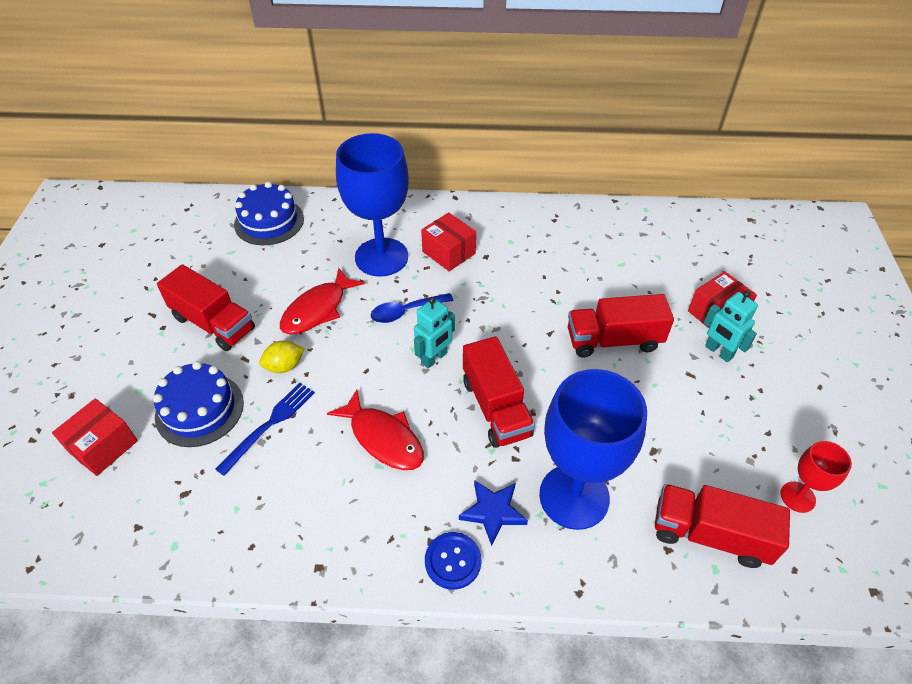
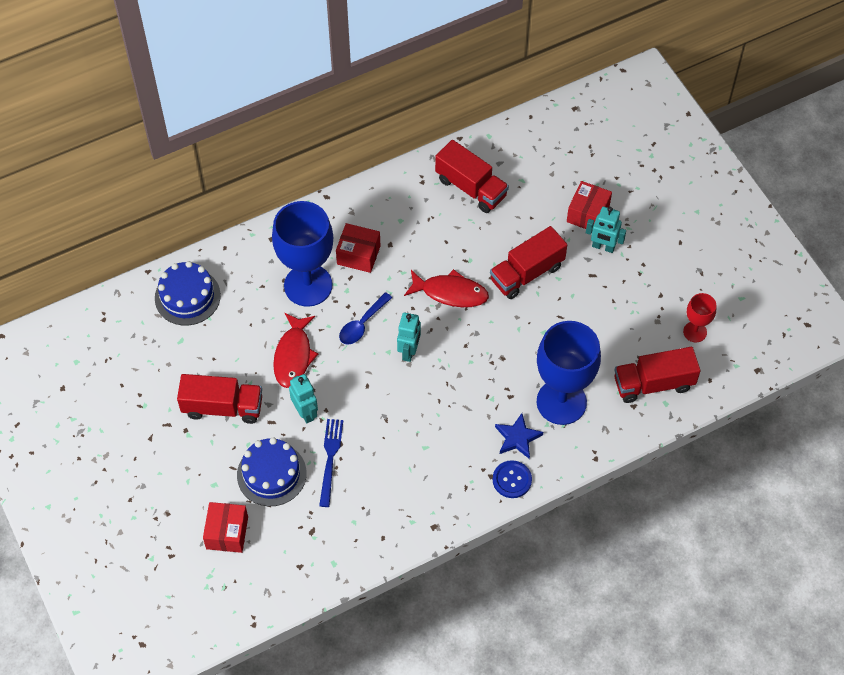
camera: 30 degrees left, 10 degrees up
(284, 366) = (305, 412): yellow lemon -> turquoise robot
(383, 438) = (415, 427): red fish -> red fish (450, 292)
(496, 407) = (476, 367): red truck -> red truck (471, 187)

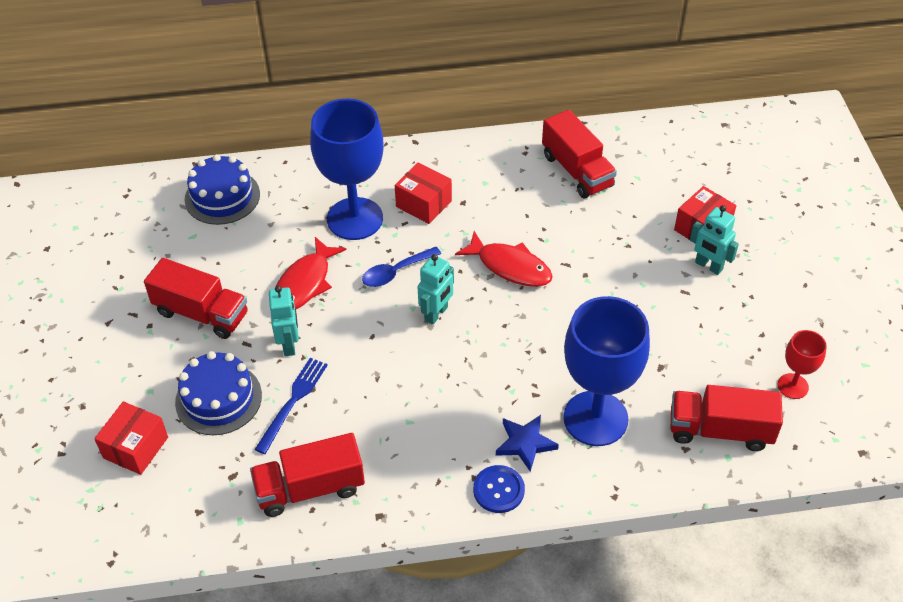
camera: 20 degrees right, 10 degrees down
(527, 273) = (607, 270): red truck -> red truck (310, 488)

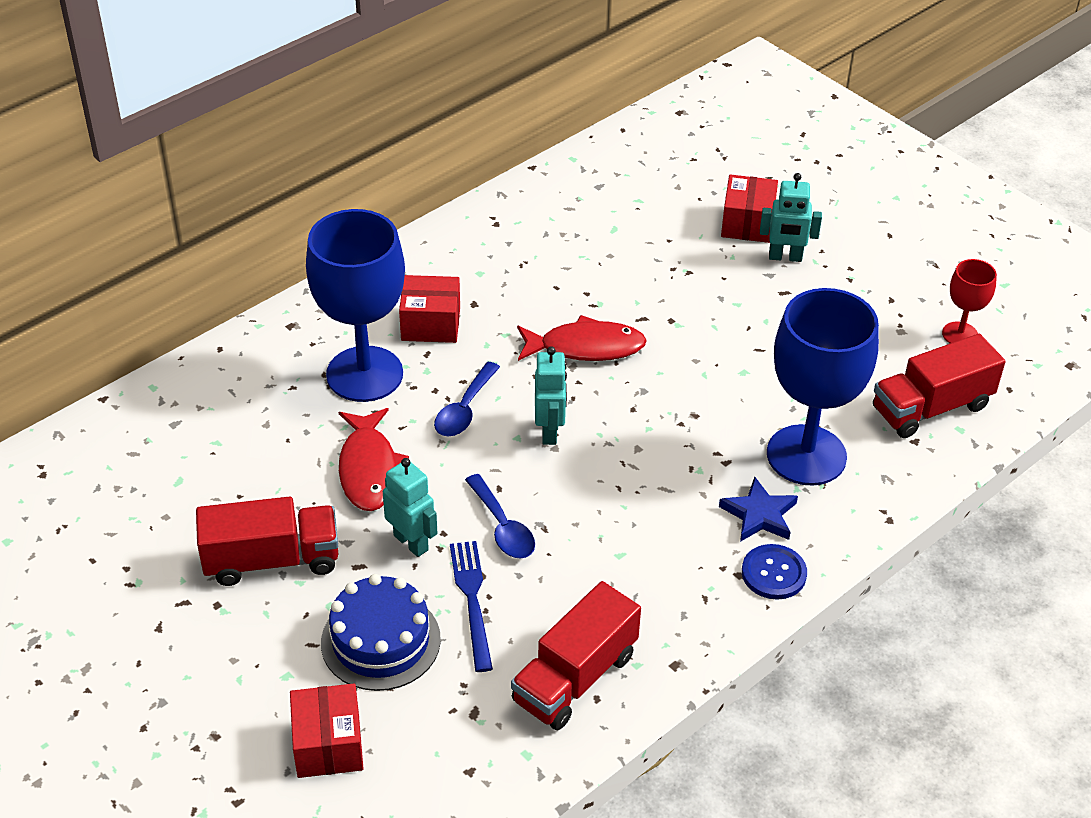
camera: 35 degrees left, 5 degrees down
(222, 197) = (175, 420): blue cake -> none
(352, 363) = (502, 527): none -> blue spoon
(577, 171) = (569, 219): red truck -> none

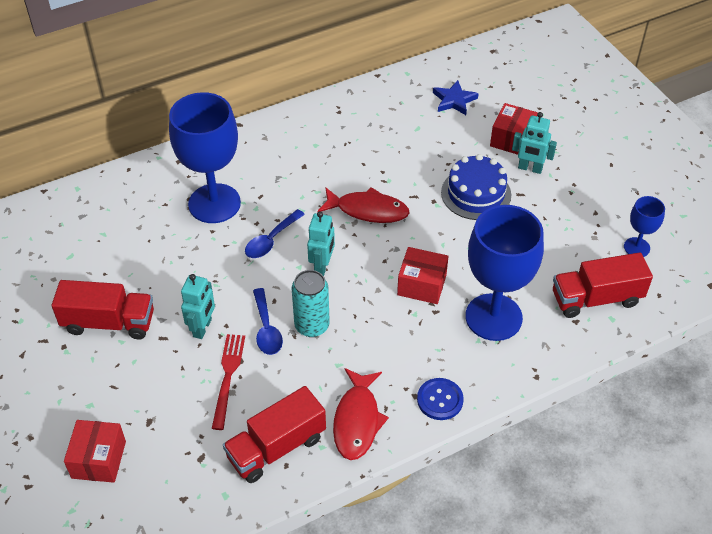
camera: 15 degrees right, 5 degrees up
(369, 469) = (193, 271): red fish -> red fish (357, 420)
(380, 641) = (158, 393): blue cake -> blue cake (476, 194)
(411, 542) = (202, 328): turquoise robot -> turquoise robot turned 45 degrees clockwise
(431, 324) = (270, 175): red box -> red box (422, 285)
(472, 600) = (228, 377): blue fork -> red fork
(564, 511) = (312, 326): none -> turquoise can
(759, 514) = (445, 354): blue star -> blue star (454, 100)
(960, 334) = (636, 247): red goblet -> blue goblet

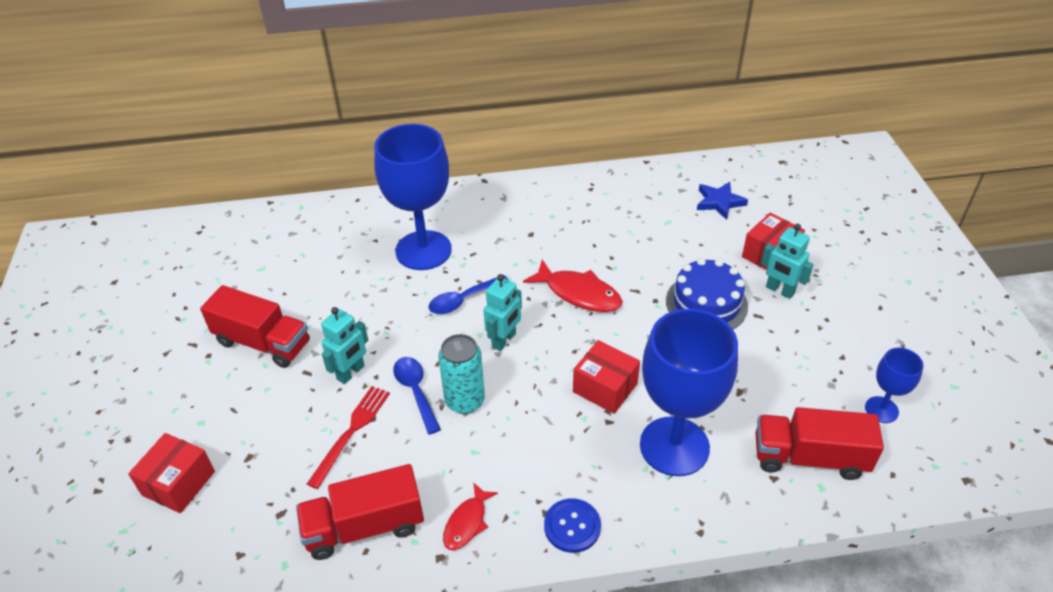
camera: 20 degrees right, 5 degrees down
(266, 329) = (415, 391): blue spoon -> blue spoon turned 150 degrees clockwise
(357, 420) = (467, 522): red fish -> red fish, size x0.61

